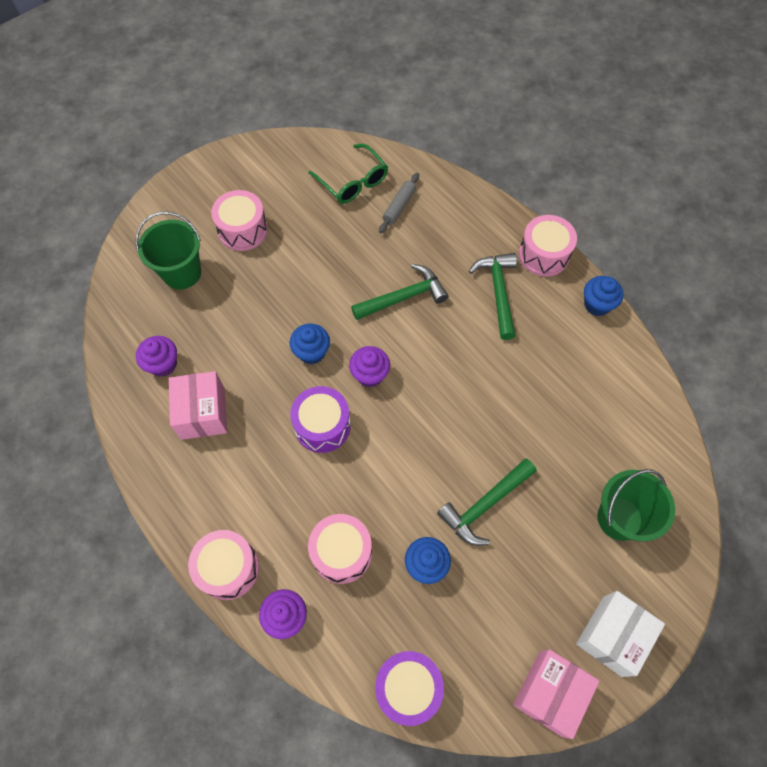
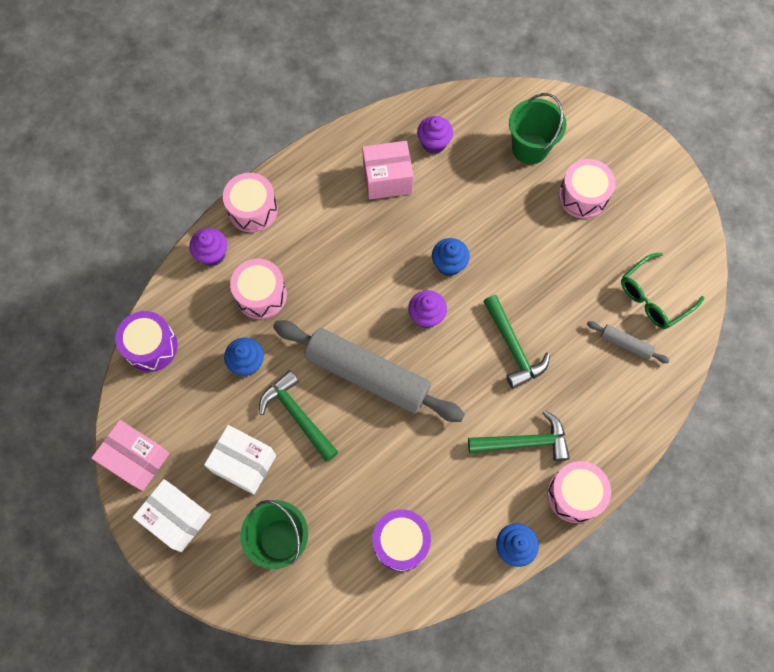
camera: 90 degrees right, 5 degrees up
(322, 426) = (375, 276): purple drum -> purple drum (401, 542)
(436, 433) = (367, 375): none -> grey rolling pin
(543, 562) = (244, 463): none -> white box

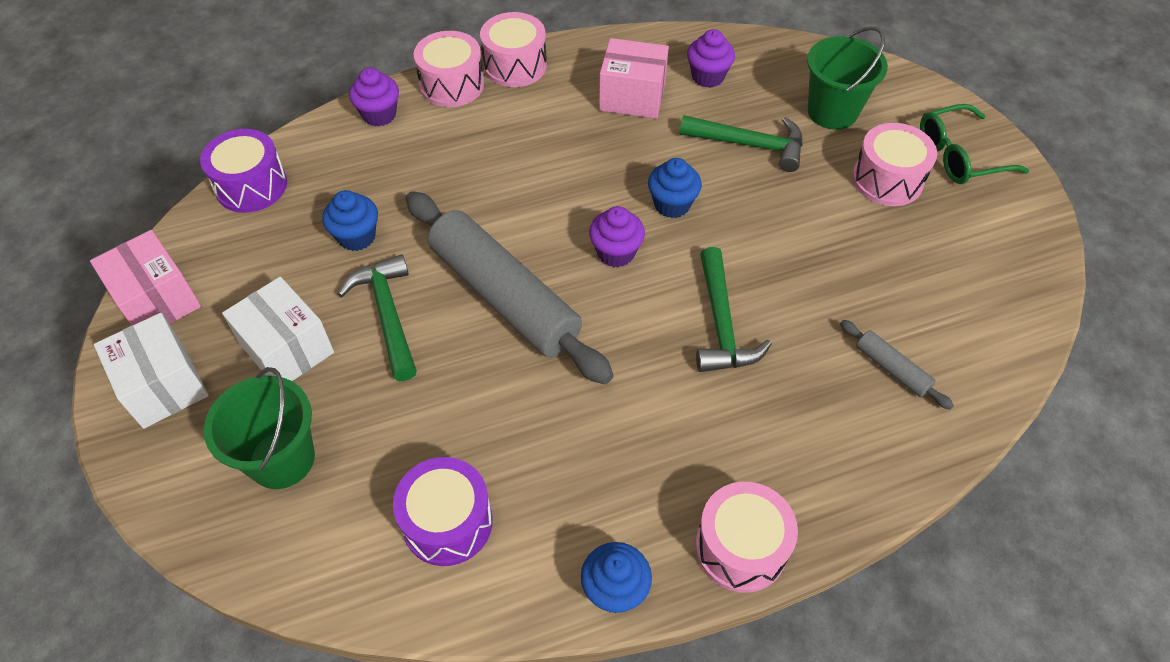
camera: 20 degrees right, 15 degrees down
(261, 295) = (414, 170): pink drum -> pink drum (515, 65)
(524, 442) = (689, 448): green hammer -> green hammer (749, 144)
(653, 297) = (953, 323): green glasses -> green glasses (959, 156)

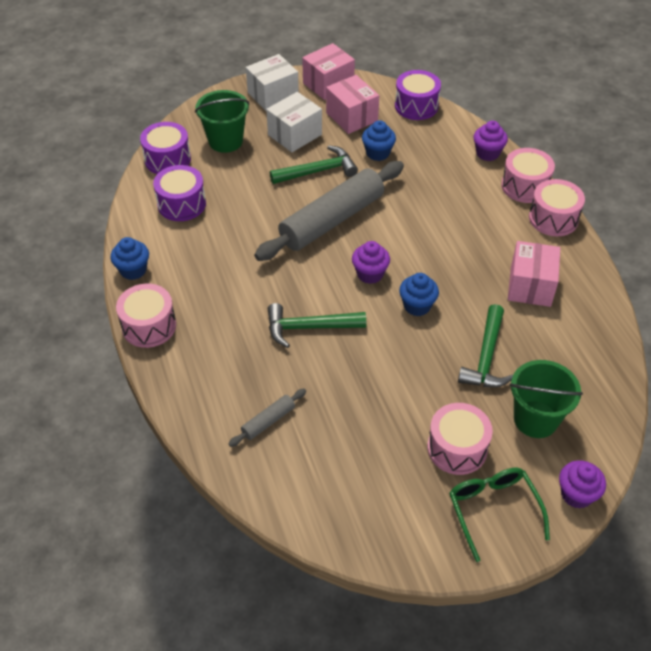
camera: 90 degrees right, 5 degrees down
(258, 268) = (351, 117): none -> pink box
(316, 560) = (167, 159): none -> purple drum
(707, 77) = (564, 335): purple cupcake -> purple cupcake (576, 494)

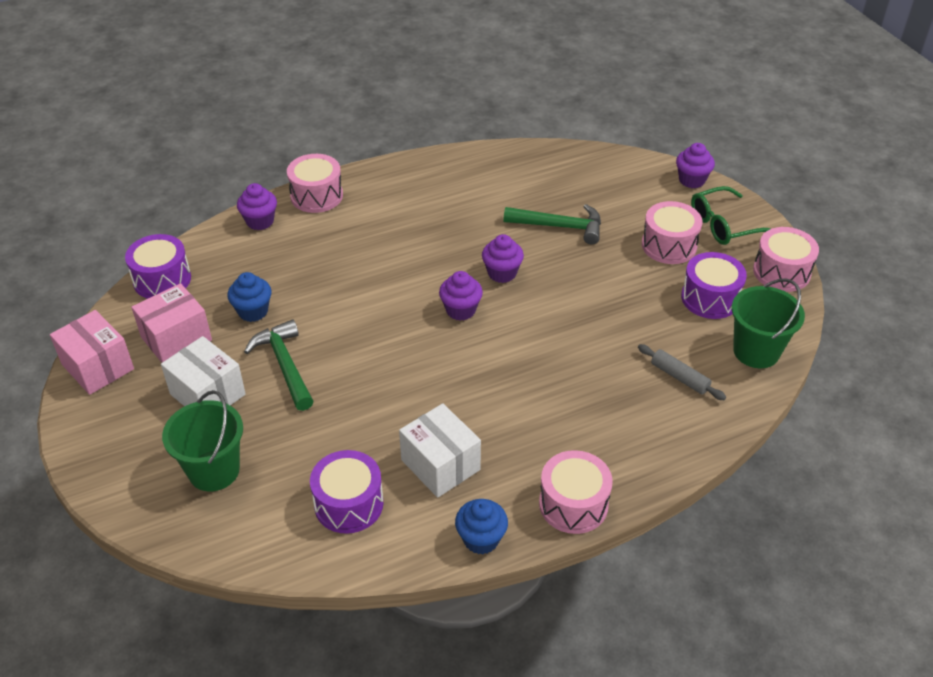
camera: 95 degrees left, 5 degrees down
(167, 159) = (250, 537): purple drum -> purple drum (710, 298)
(273, 95) = (112, 426): white box -> white box (440, 465)
(309, 327) = (547, 354): green hammer -> none
(332, 220) = (376, 346): grey rolling pin -> none
(417, 306) = (502, 273): blue cupcake -> purple cupcake
(530, 286) = (463, 197): pink box -> none
(535, 419) = (623, 199): green bucket -> green bucket (756, 351)
(553, 218) = (366, 179): pink drum -> pink drum (781, 272)

